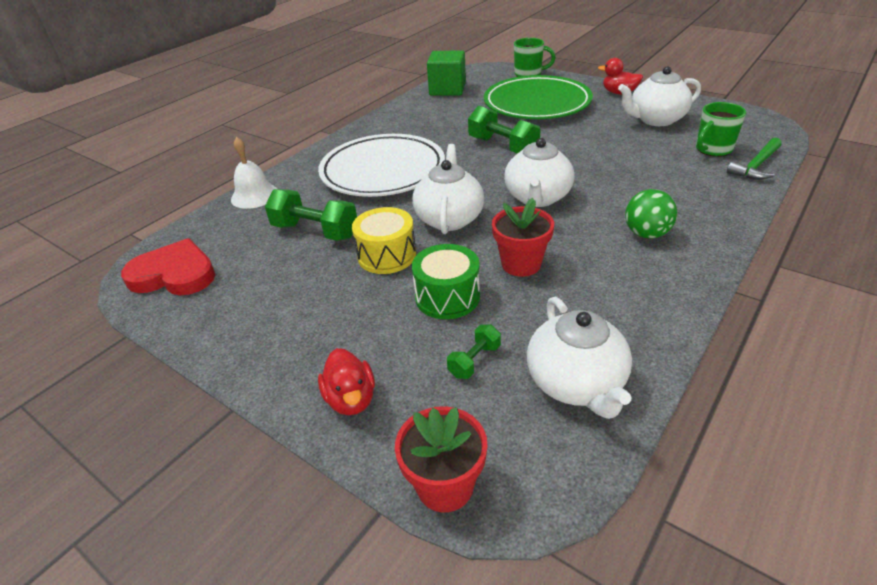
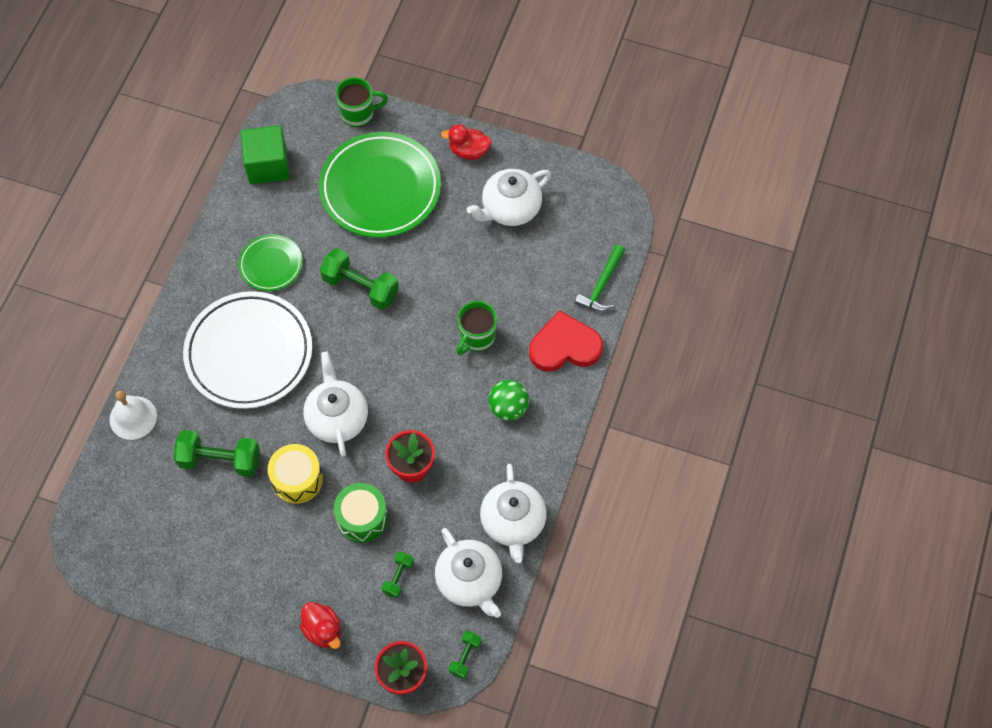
camera: 20 degrees left, 25 degrees up
(174, 274) = (118, 541): red heart -> red heart (564, 346)
(427, 130) = (271, 264): none -> green plate
(537, 198) = (410, 372): white teapot -> white teapot (513, 522)
(553, 480) = (465, 657): none -> green dumbbell
(712, 149) = (564, 261): green mug -> green mug (476, 337)

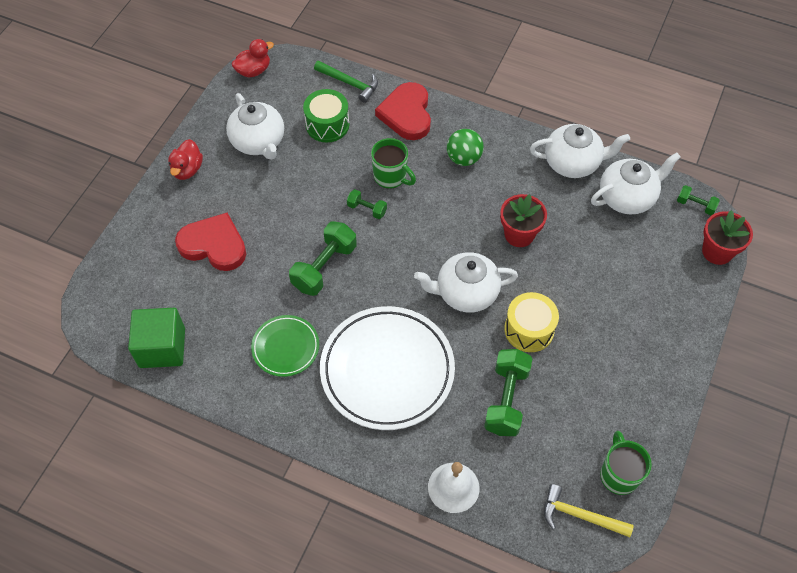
camera: 85 degrees left, 5 degrees down
(104, 527) = (580, 515): none -> yellow hammer
(323, 630) = (679, 312): red duck -> red duck (254, 71)
(358, 114) = (118, 260): green mug -> green mug (619, 474)
(362, 518) = (569, 276): green drum -> green drum (327, 125)
(380, 188) = (214, 245): green plate -> red heart
(398, 577) = (626, 250): green dumbbell -> green dumbbell (367, 209)

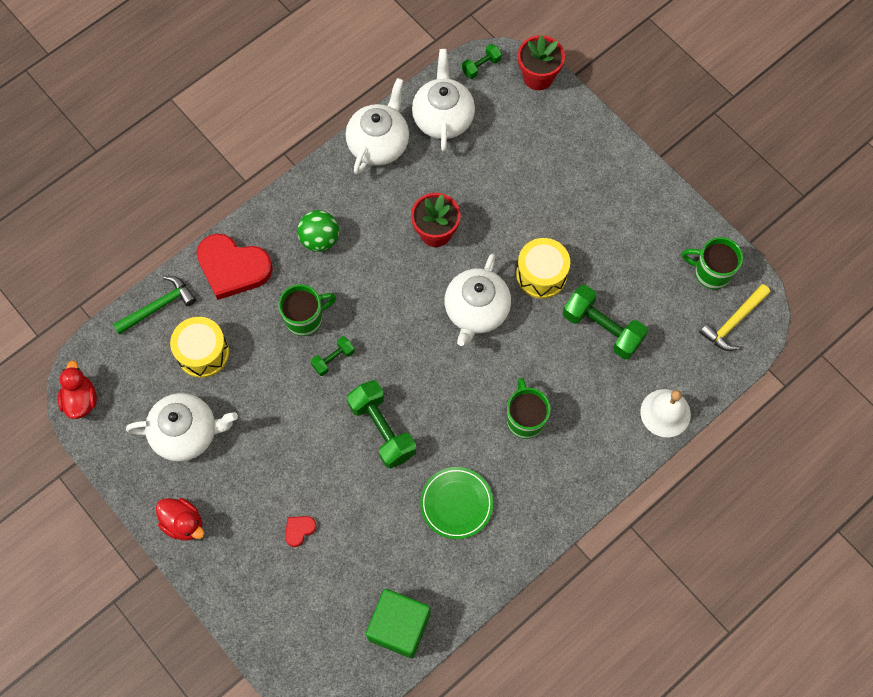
camera: 65 degrees left, 10 degrees up
(214, 245) = (299, 530): red heart -> red heart, size x0.42
(327, 125) = (203, 353): green drum -> yellow drum
(387, 370) = (525, 419): white plate -> green mug

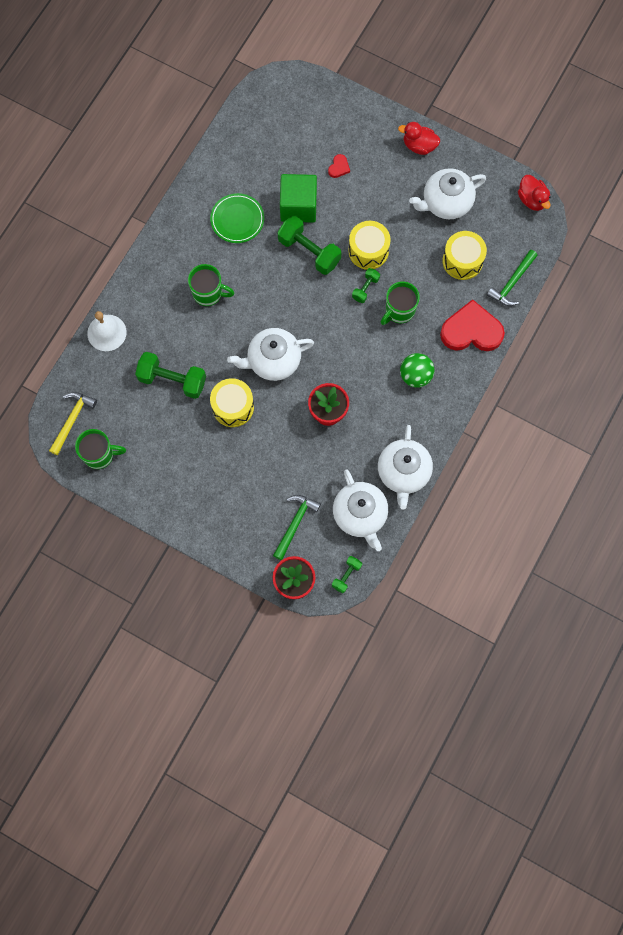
camera: 160 degrees right, 5 degrees up
(309, 405) = (368, 251): none -> yellow drum
(399, 626) = (247, 132): green cube -> green cube (298, 206)
(476, 311) = (273, 361): white teapot -> white teapot turned 105 degrees counterclockwise
(516, 132) = (295, 523): none -> green hammer
(525, 419) = (208, 293): green mug -> green mug turned 45 degrees counterclockwise

